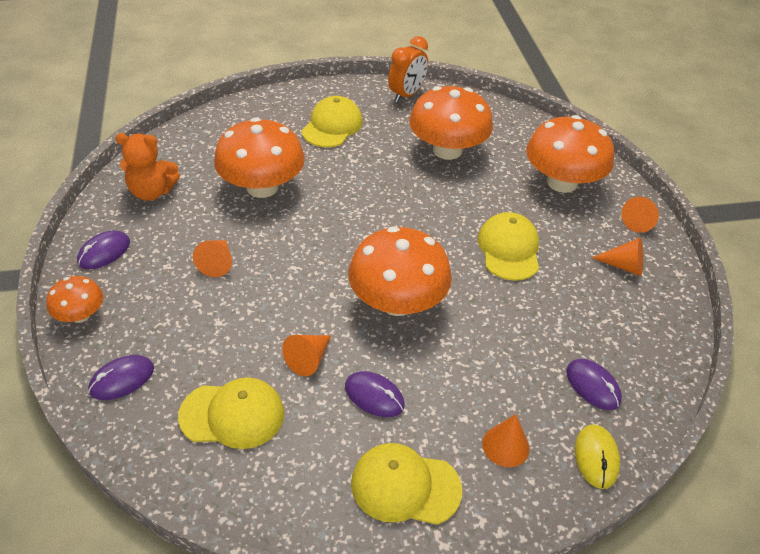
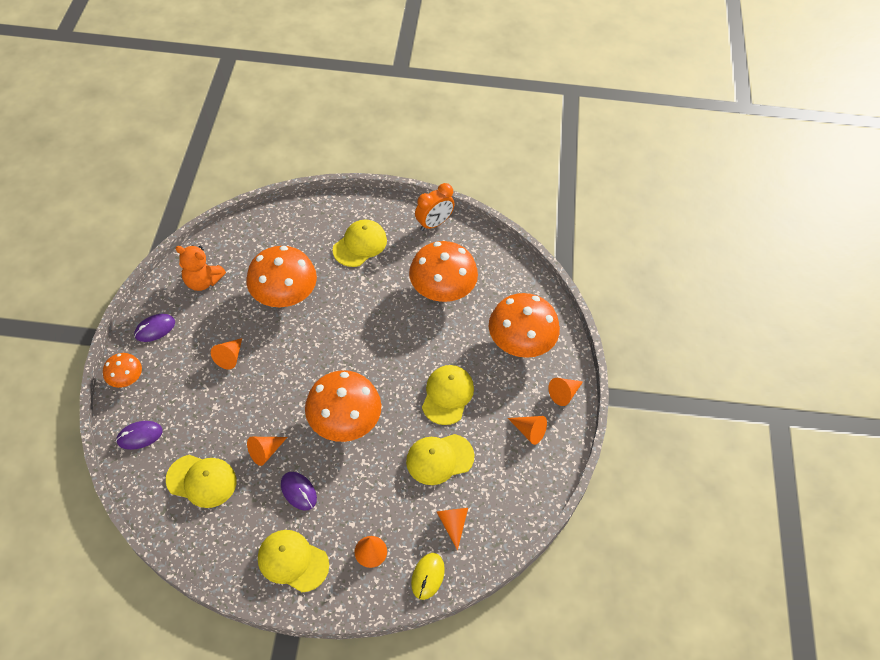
camera: 15 degrees right, 10 degrees up
(536, 317) = (439, 459): none -> yellow cap
(593, 386) = (453, 524): purple mouse -> orange cone

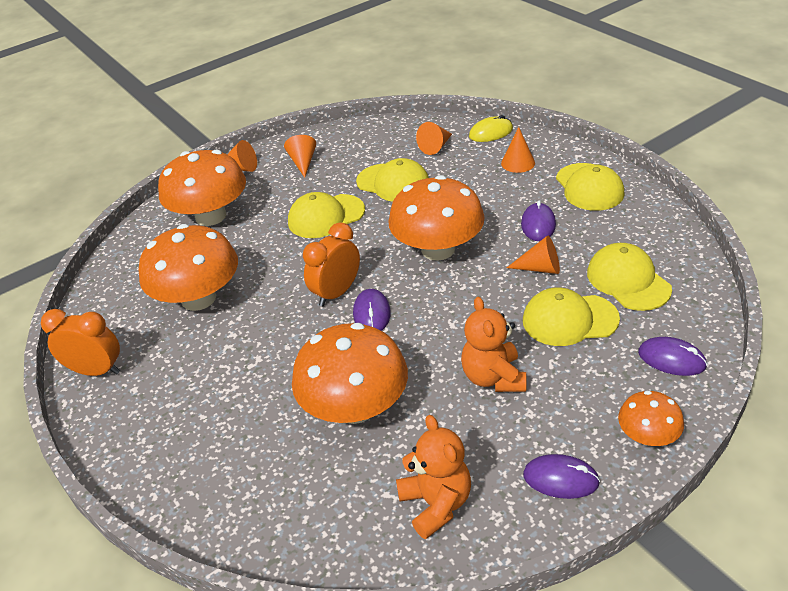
camera: 125 degrees left, 15 degrees down
(229, 357) = (493, 377): orange cone -> orange teddy bear
(334, 348) = (371, 313): none -> purple mouse
(360, 245) = (199, 406): yellow cap -> yellow cap (569, 320)
(370, 346) = (336, 293): none -> orange clock

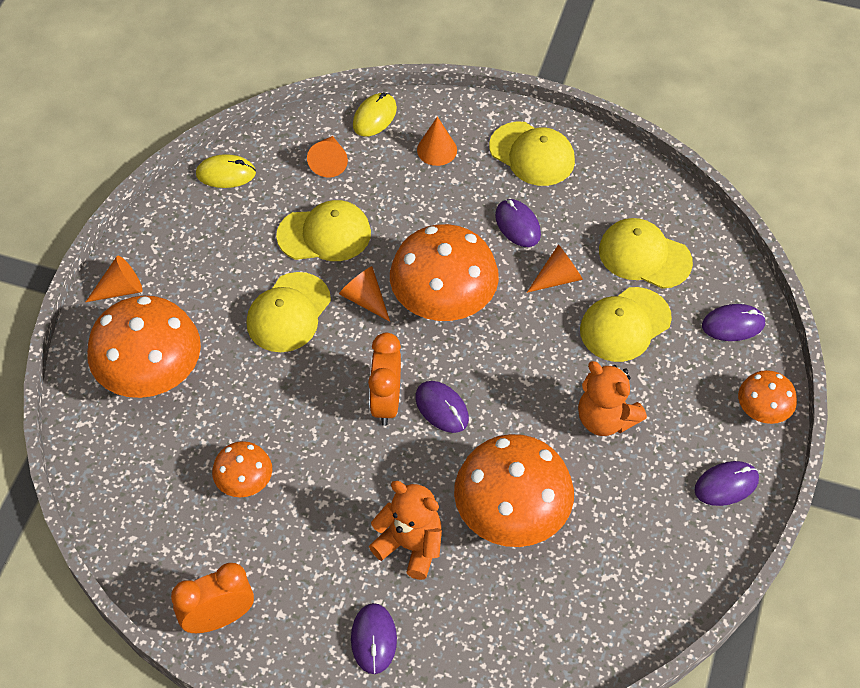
camera: 40 degrees left, 15 degrees up
(173, 440) = (373, 639): none -> purple mouse
(198, 298) = (244, 481): orange mushroom -> orange mushroom, size x0.51
(303, 162) = (191, 249): orange cone -> orange cone (365, 299)
(364, 132) = (226, 174): none -> yellow mouse
(436, 504) = (650, 562): orange teddy bear -> orange teddy bear (410, 546)

